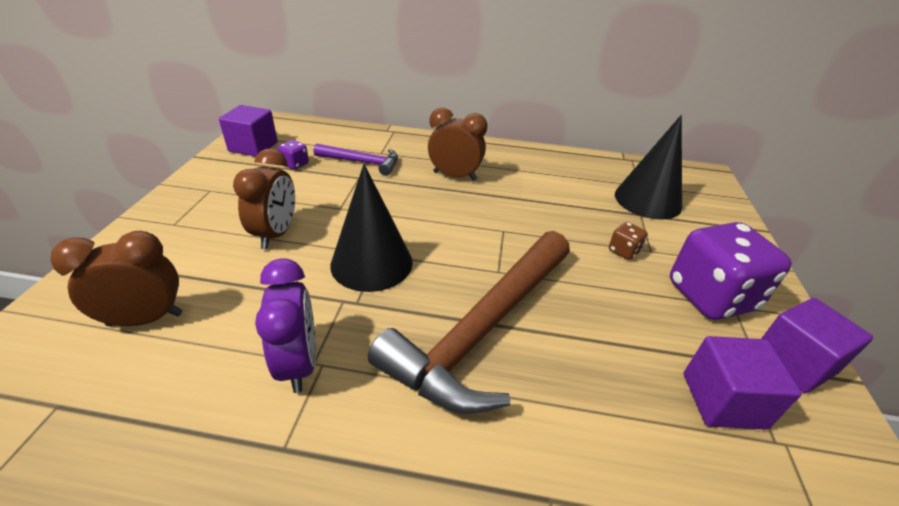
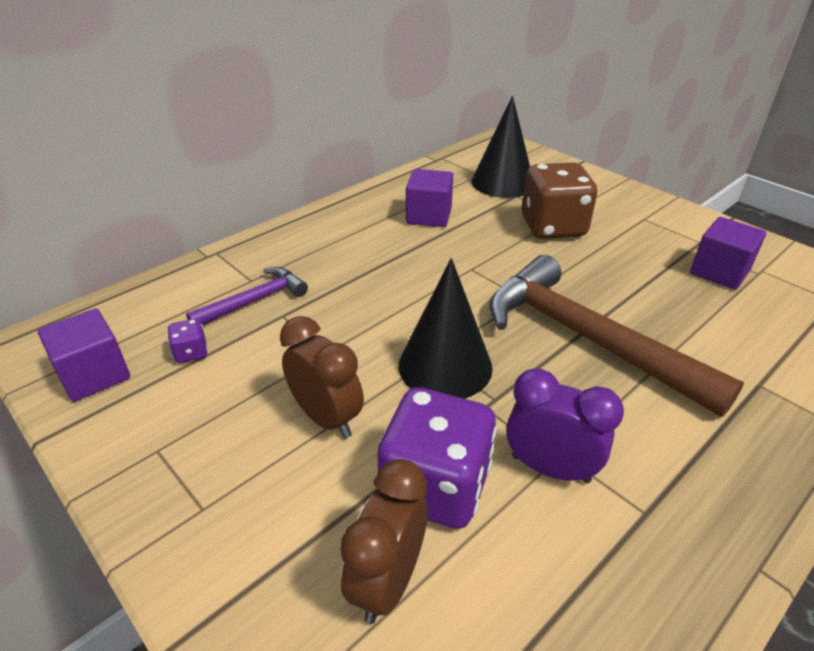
camera: 50 degrees left, 0 degrees up
(454, 176) = (357, 254): brown clock -> none
(483, 329) = (586, 339): brown hammer -> brown hammer turned 150 degrees clockwise
(623, 251) = (553, 227): brown dice -> brown dice, size x2.37
(710, 296) = (629, 221): purple dice -> purple dice (435, 487)
(793, 362) = (705, 228): purple cube -> purple cube (429, 216)

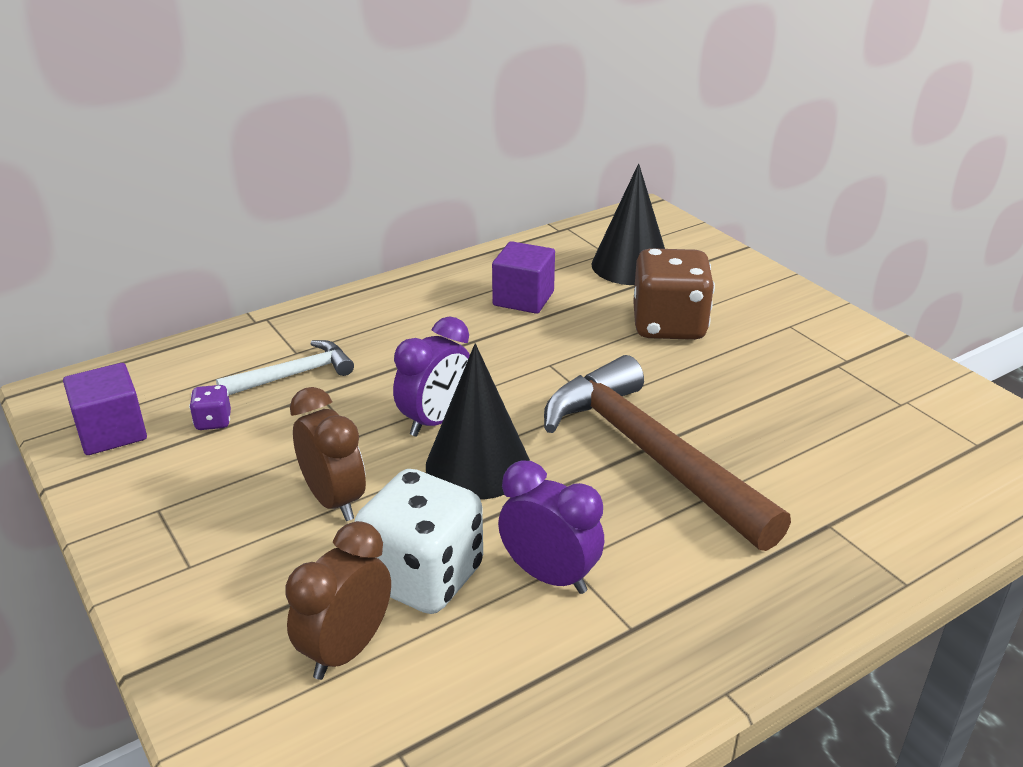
camera: 10 degrees right, 5 degrees down
(254, 300) = (293, 375): purple hammer -> white hammer
(394, 329) = (436, 421): none -> purple clock
(435, 487) = (423, 577): purple dice -> white dice
(719, 272) = (851, 398): purple cube -> none

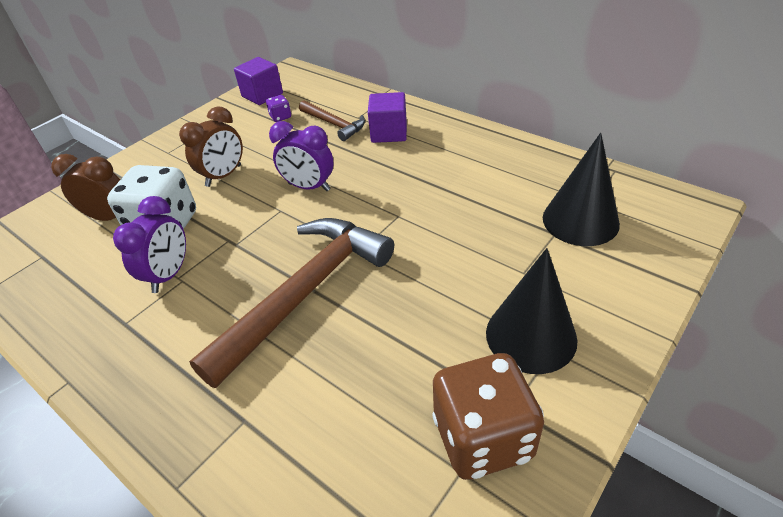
camera: 75 degrees right, 10 degrees up
(293, 375) = (334, 124): white hammer -> brown hammer
(478, 464) = (269, 216): black cone -> black cone (531, 336)
(523, 298) = (480, 179): purple cube -> purple cube (389, 133)
(669, 326) = (493, 265): brown dice -> brown dice (482, 437)

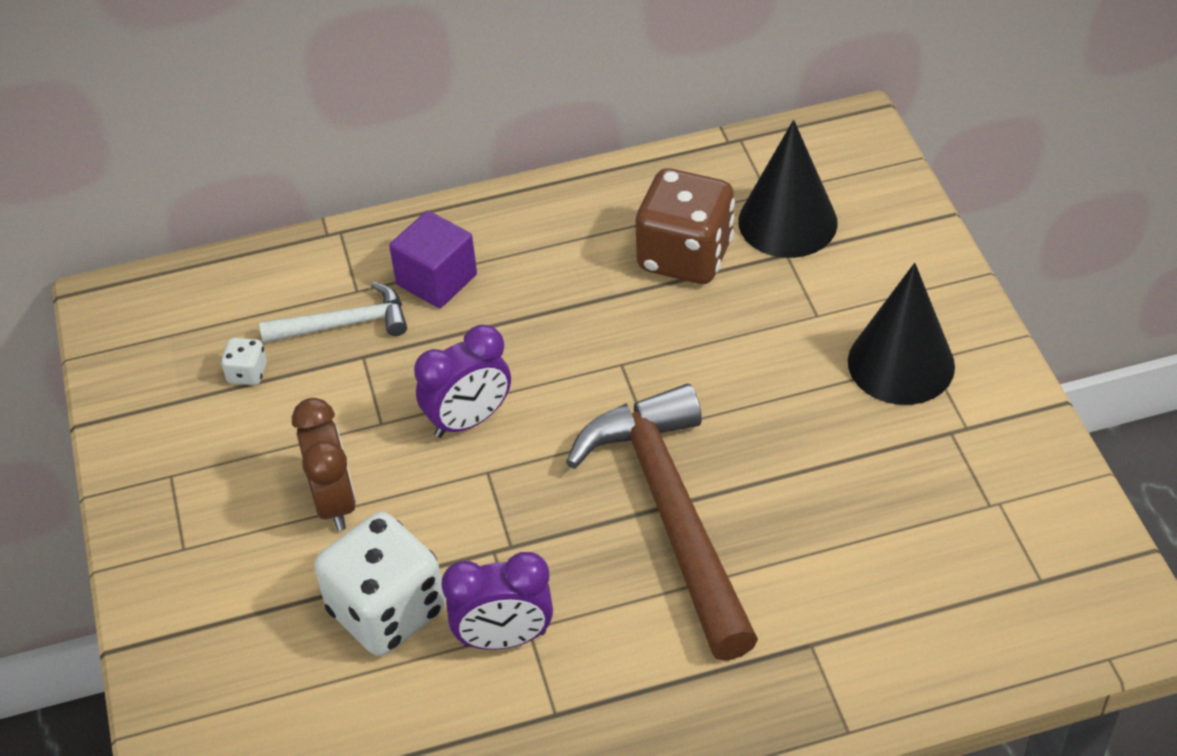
camera: 55 degrees left, 5 degrees up
(110, 217) = (294, 672): brown clock -> none
(169, 275) = (504, 638): purple clock -> purple clock turned 120 degrees clockwise
(262, 95) = (148, 367): purple cube -> none
(280, 117) = (247, 373): purple dice -> white dice
(334, 124) = (344, 324): brown hammer -> white hammer
(482, 437) = (979, 467): brown dice -> brown dice (685, 256)

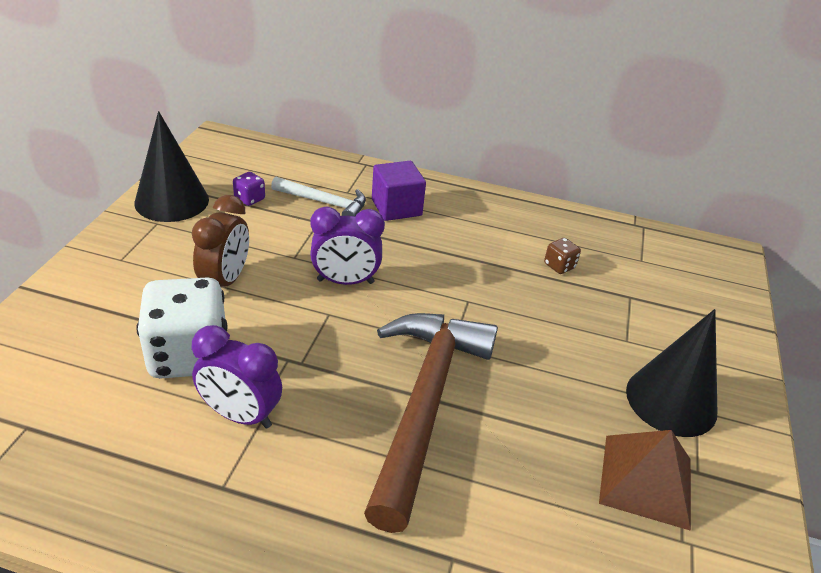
camera: 25 degrees right, 10 degrees down
(247, 373) = (249, 199): white dice -> purple dice
(685, 256) = (559, 266): brown dice -> brown dice, size x0.42
(787, 222) = (644, 280): black cone -> black cone (172, 201)
(926, 465) = (646, 480): none -> brown pyramid

